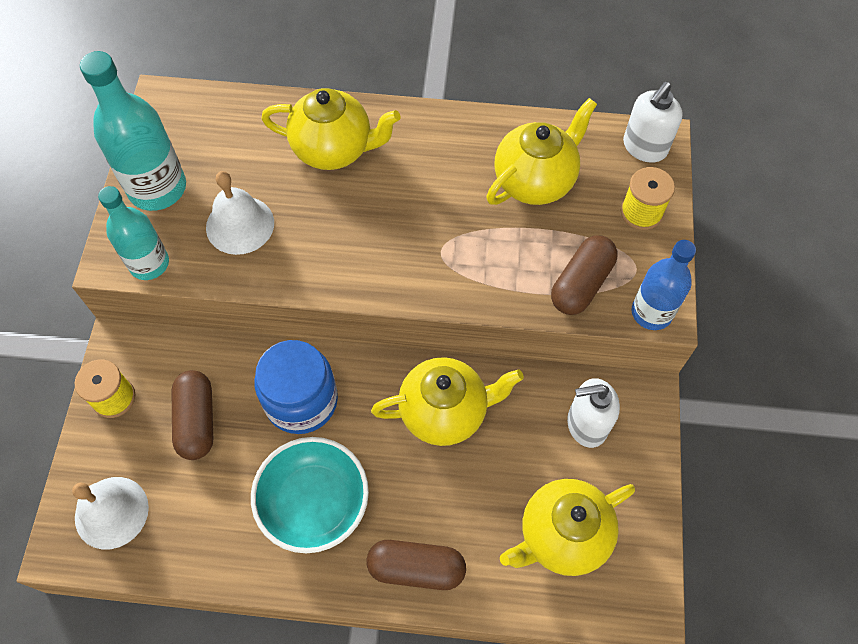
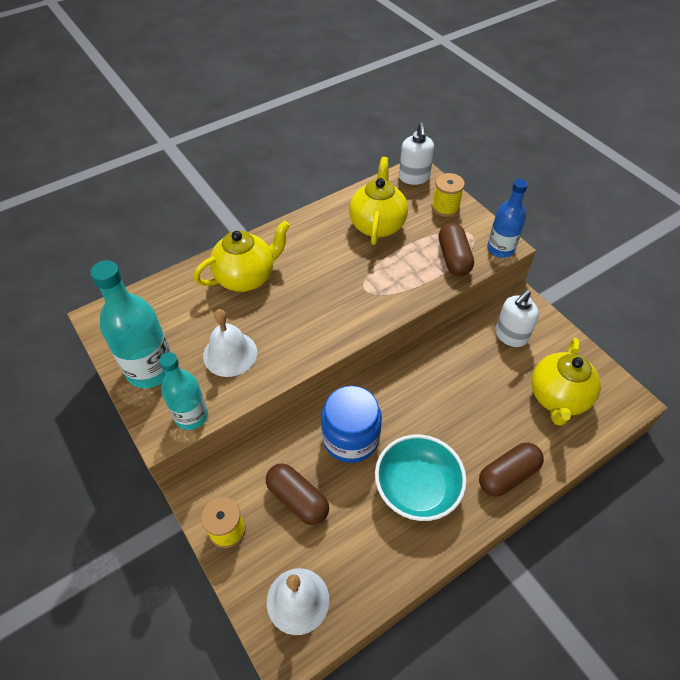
camera: 40 degrees left, 10 degrees down
(445, 412) = (436, 383): yellow teapot -> none

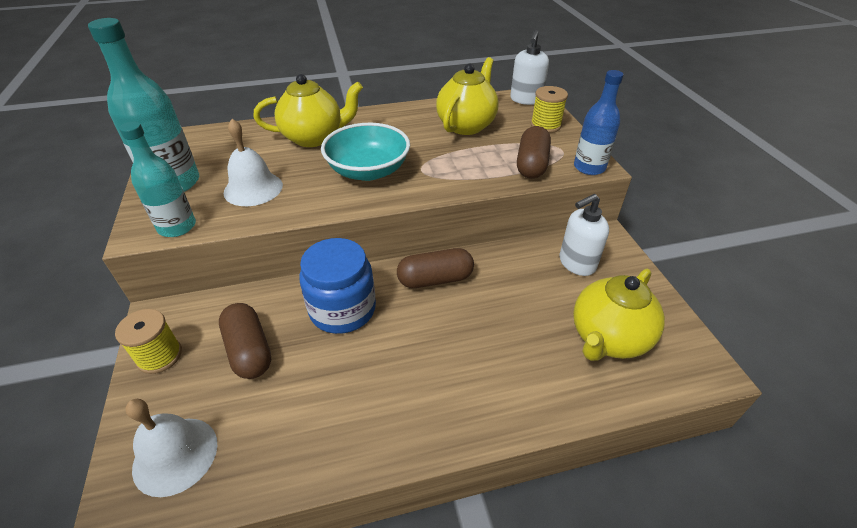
camera: 20 degrees right, 10 degrees down
(417, 487) = (385, 381): turquoise bowl -> turquoise bowl (368, 171)
(507, 475) = (503, 403): brown capsule -> brown capsule (435, 279)

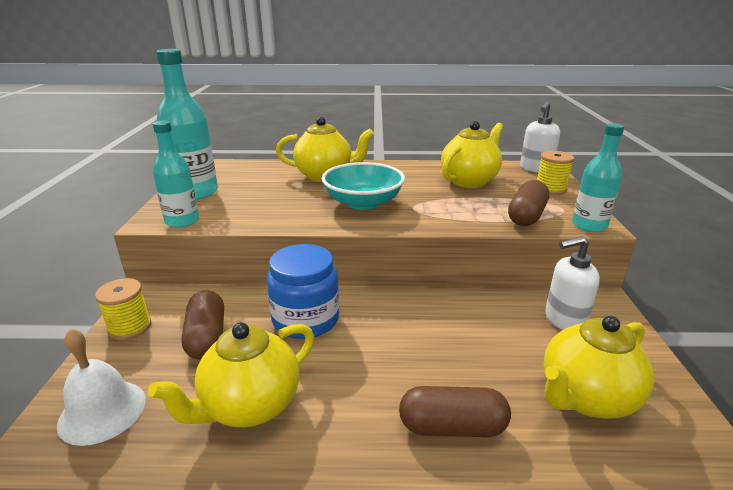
camera: 15 degrees right, 15 degrees down
(253, 188) = (257, 203): white bell -> none
(322, 414) = (250, 405): none -> yellow teapot
(435, 279) = (405, 309): brown capsule -> brown capsule (452, 426)
(589, 167) = (589, 225): blue bottle -> turquoise bottle

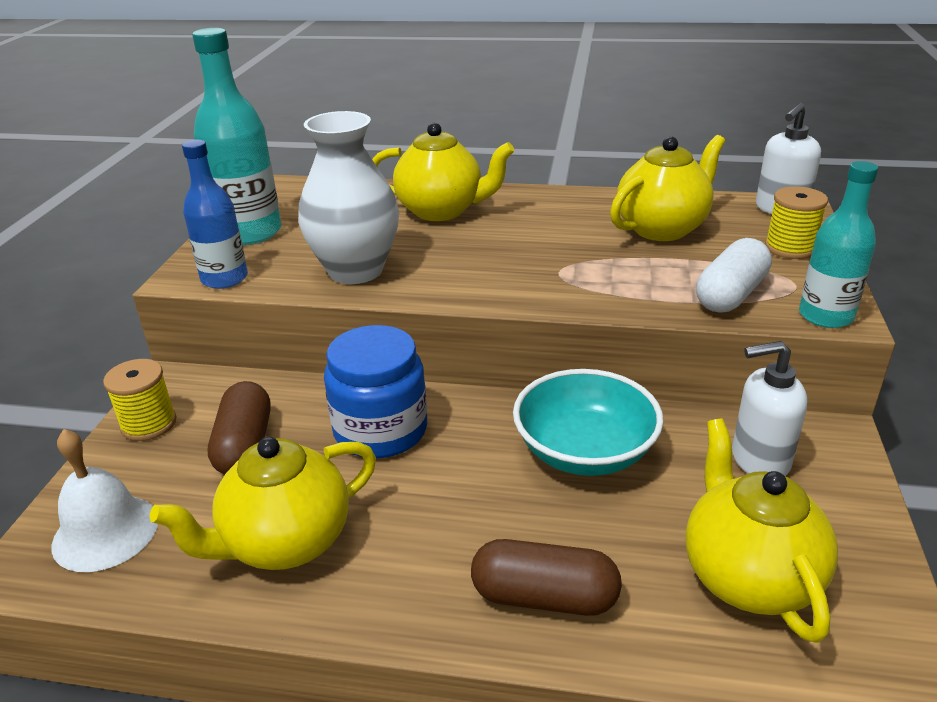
camera: 10 degrees right, 5 degrees up
(182, 221) = (224, 279): turquoise bottle -> blue bottle
(276, 212) = (355, 271): none -> white vase
(363, 203) = (486, 260): turquoise bowl -> turquoise bowl (584, 451)
(526, 216) = (731, 295): brown capsule -> white capsule
(585, 397) = (748, 577): yellow teapot -> yellow teapot turned 105 degrees clockwise

